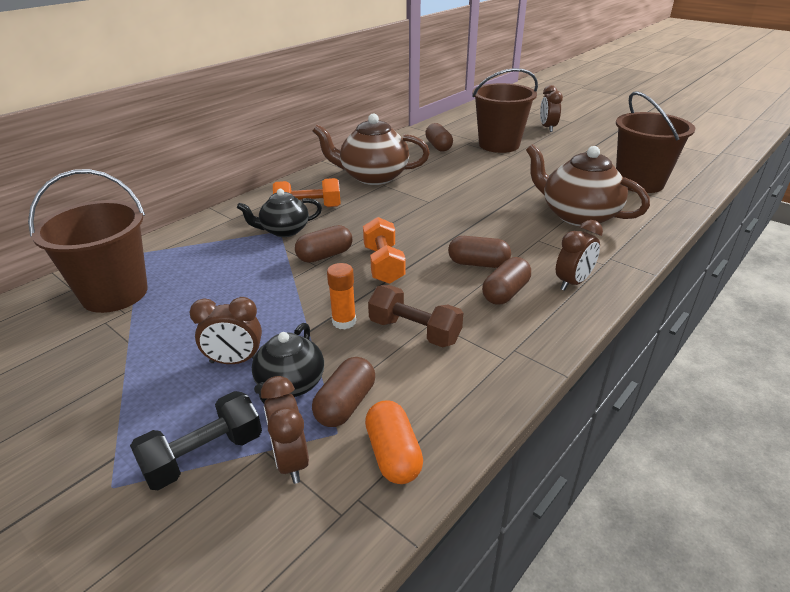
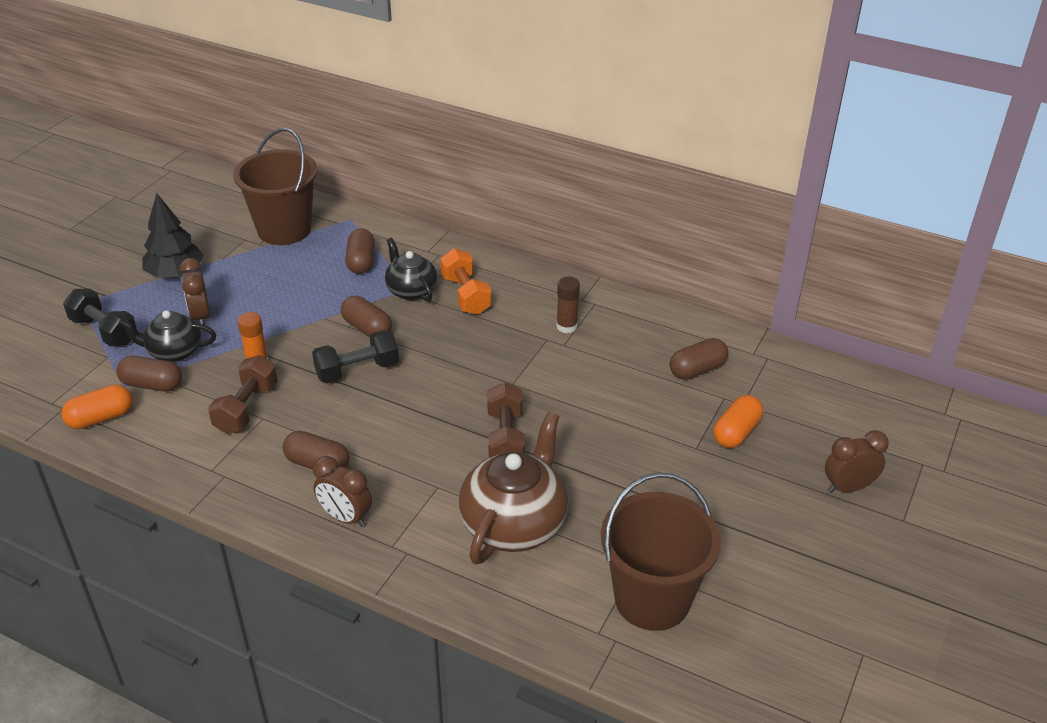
camera: 75 degrees right, 5 degrees up
(125, 382) = (175, 274): none -> black tree
(291, 461) = (97, 370): brown clock -> none
(373, 177) = (566, 326): brown teapot -> brown glue stick
(383, 264) = (357, 370): orange dumbbell -> black dumbbell
(478, 263) = (372, 439): brown capsule -> brown capsule (361, 262)
(489, 210) = (505, 438): none -> brown dumbbell
(499, 145) = (736, 432): brown bucket -> orange capsule

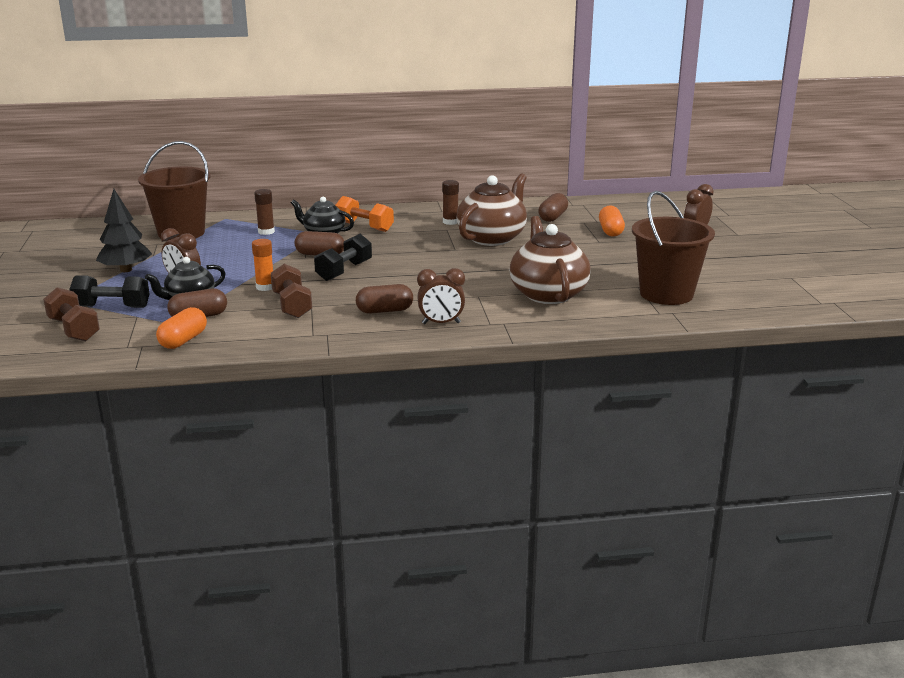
camera: 35 degrees left, 15 degrees down
(361, 262) = (266, 232): brown capsule -> brown glue stick
(505, 438) = (487, 268): brown dumbbell -> brown dumbbell (74, 330)
(577, 381) = (492, 238): none -> brown teapot

